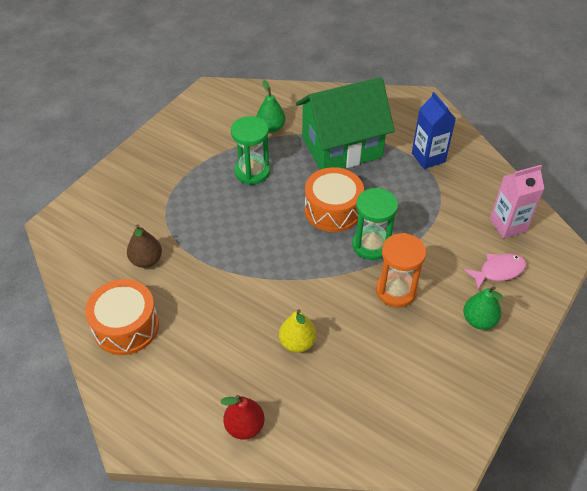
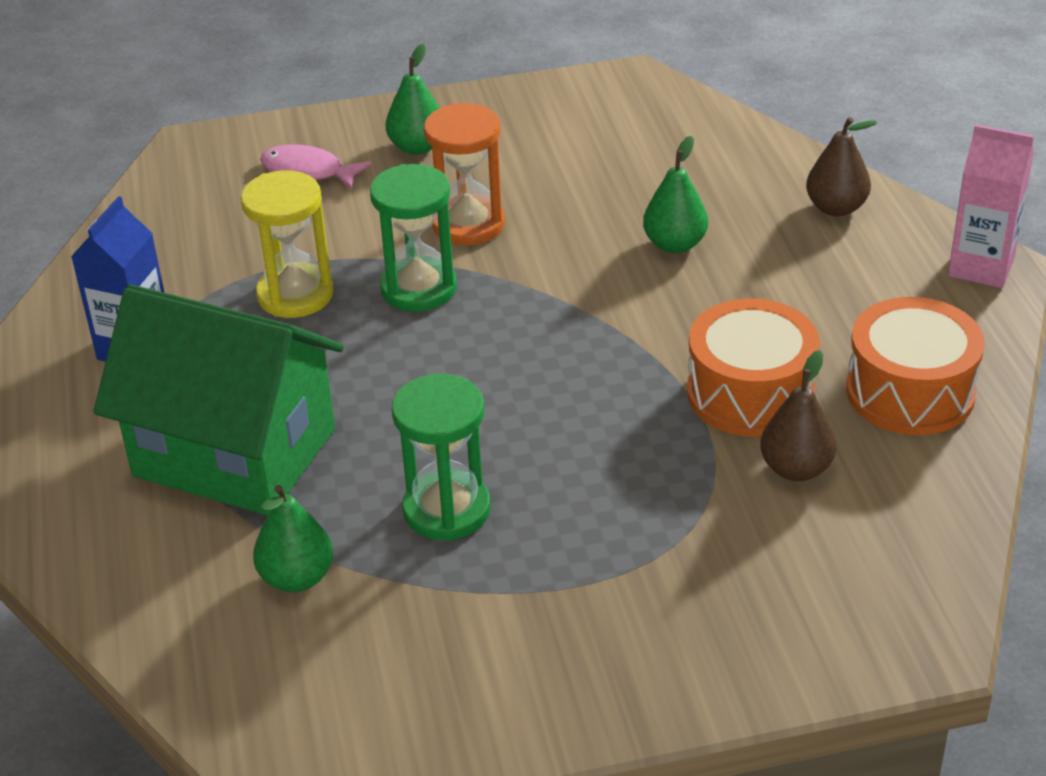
camera: 135 degrees left, 10 degrees down
(244, 426) = (836, 208): red pear -> brown pear
(297, 343) = (675, 244): yellow pear -> green pear
(333, 210) = (403, 364): orange drum -> orange drum (750, 393)
(410, 211) = (295, 294): none -> yellow hourglass
(508, 225) = (202, 205): pink carton -> pink carton (981, 267)

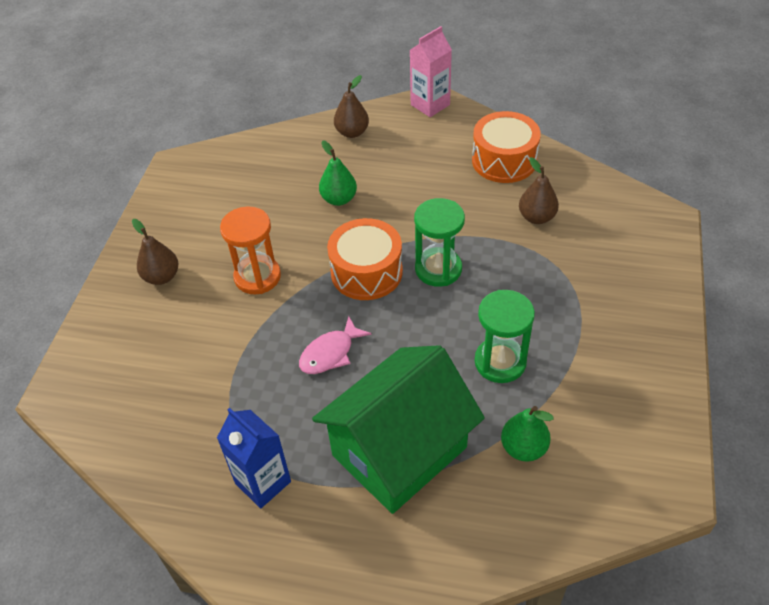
camera: 65 degrees left, 10 degrees up
(295, 294) = (266, 379): yellow hourglass -> none
(308, 172) = (143, 338): pink fish -> pink fish (330, 353)
(417, 147) = (162, 277): green pear -> brown pear
(419, 288) = (302, 317): green hourglass -> green hourglass (438, 269)
(750, 393) = (474, 213): orange drum -> orange drum (366, 272)

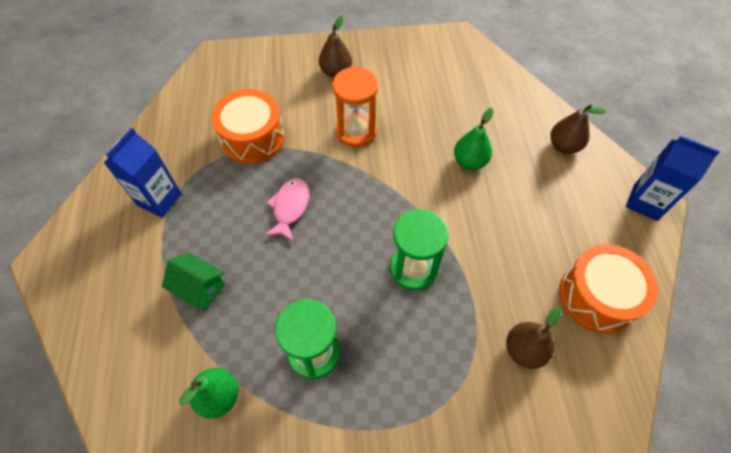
camera: 70 degrees right, 10 degrees up
(330, 353) = (290, 208): pink fish -> pink fish turned 75 degrees clockwise
(366, 272) = (388, 209): orange drum -> orange drum (252, 138)
(399, 451) = (200, 288): green house -> green house, size x0.42
(430, 105) = (645, 202): pink carton -> blue carton

